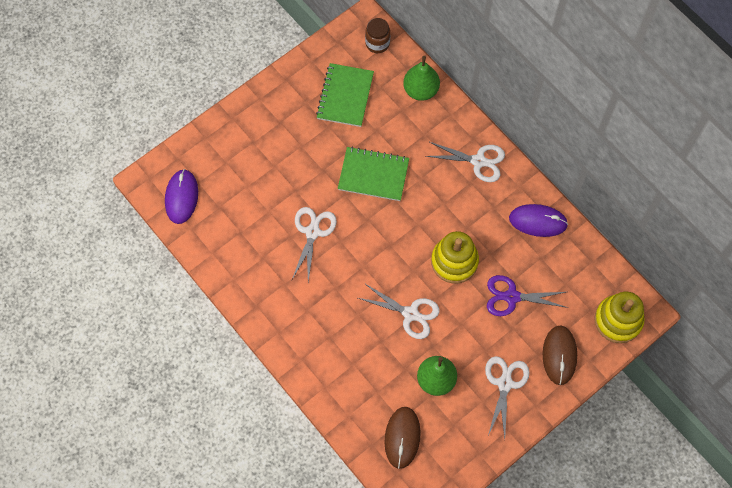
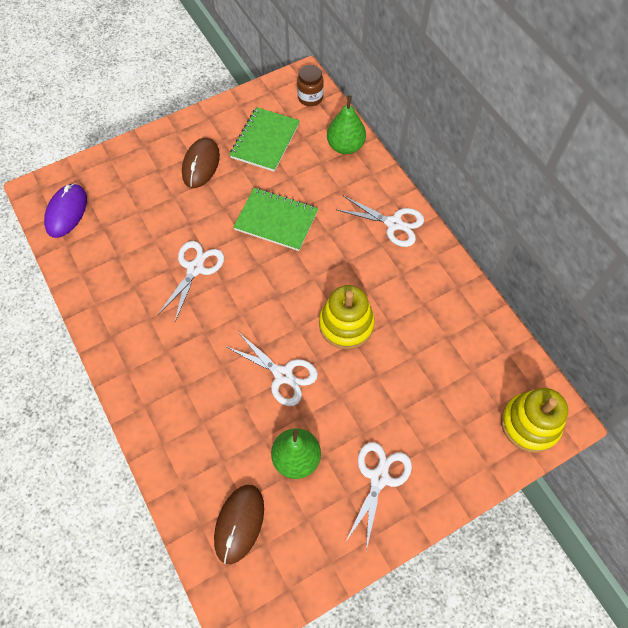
camera: 10 degrees right, 5 degrees down
(511, 297) = (405, 375): purple scissors -> none
(538, 221) = (449, 296): purple mouse -> none
(559, 355) = (452, 454): brown mouse -> brown mouse (201, 165)

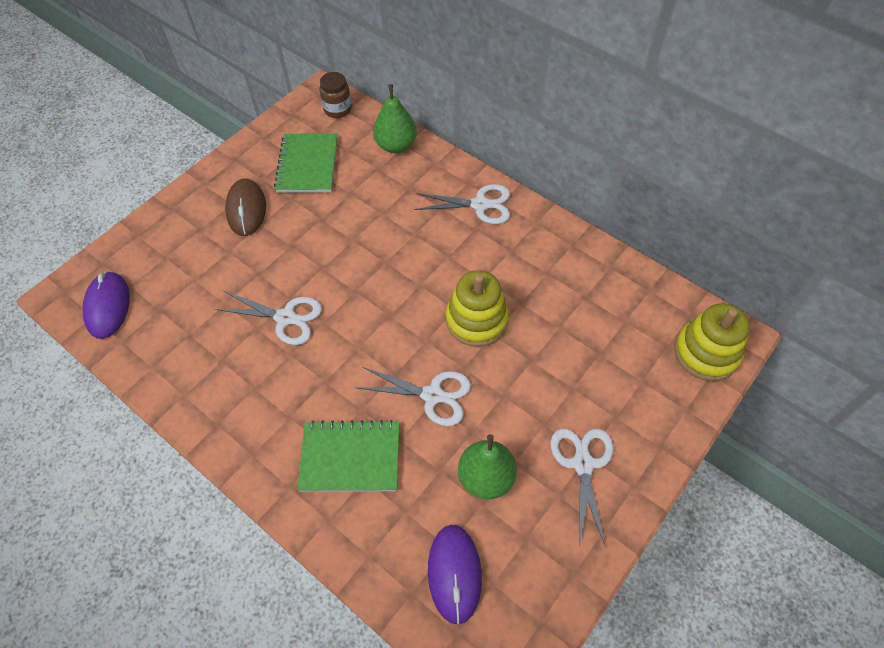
camera: 20 degrees left, 5 degrees down
(195, 268) = (285, 318): white scissors -> white scissors turned 105 degrees clockwise
(239, 523) = (454, 573): brown mouse -> purple mouse
(276, 220) = (354, 240): green notebook -> green notebook (350, 457)

